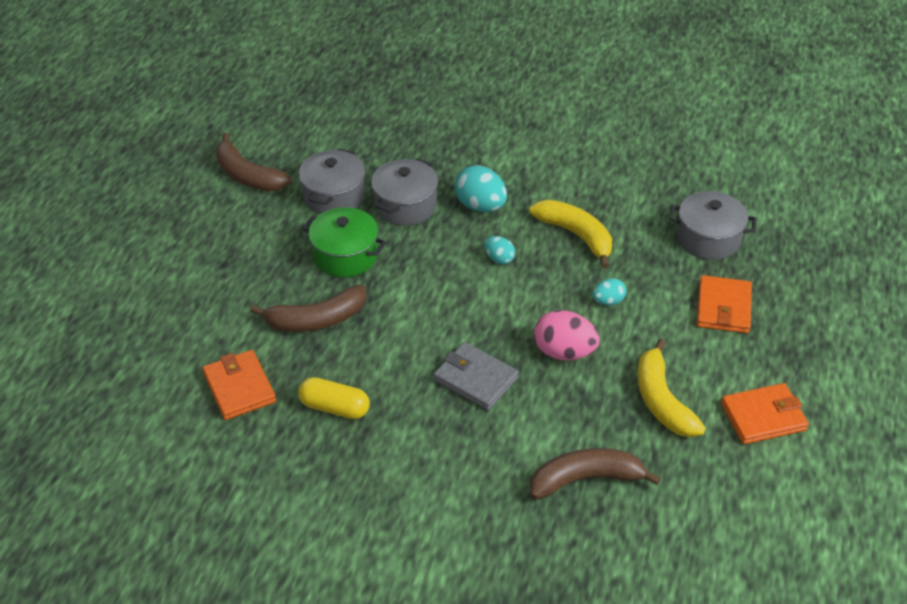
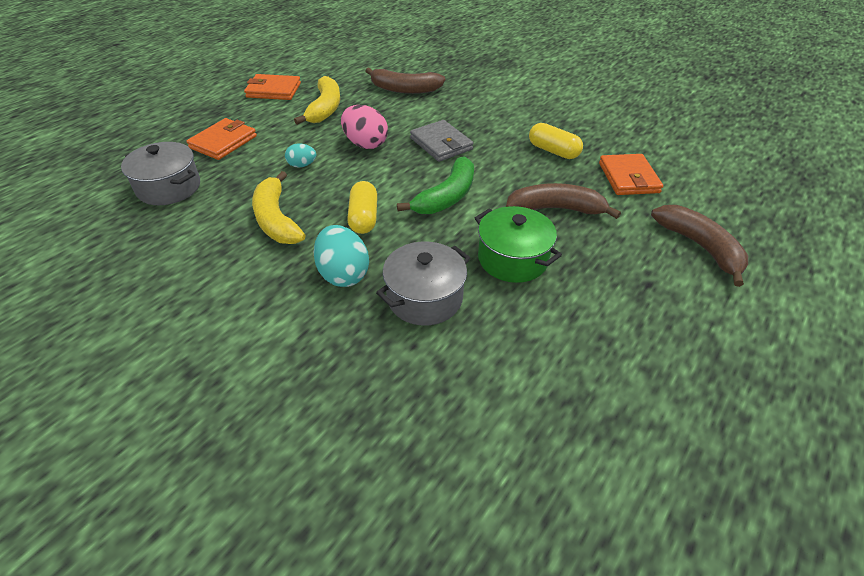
camera: 160 degrees left, 0 degrees up
(247, 175) = (620, 405): brown banana -> brown banana (700, 247)
(334, 196) = (505, 335): grey pot -> none
(432, 304) = (447, 197): none -> green banana
(499, 259) = (364, 217): turquoise egg -> yellow capsule

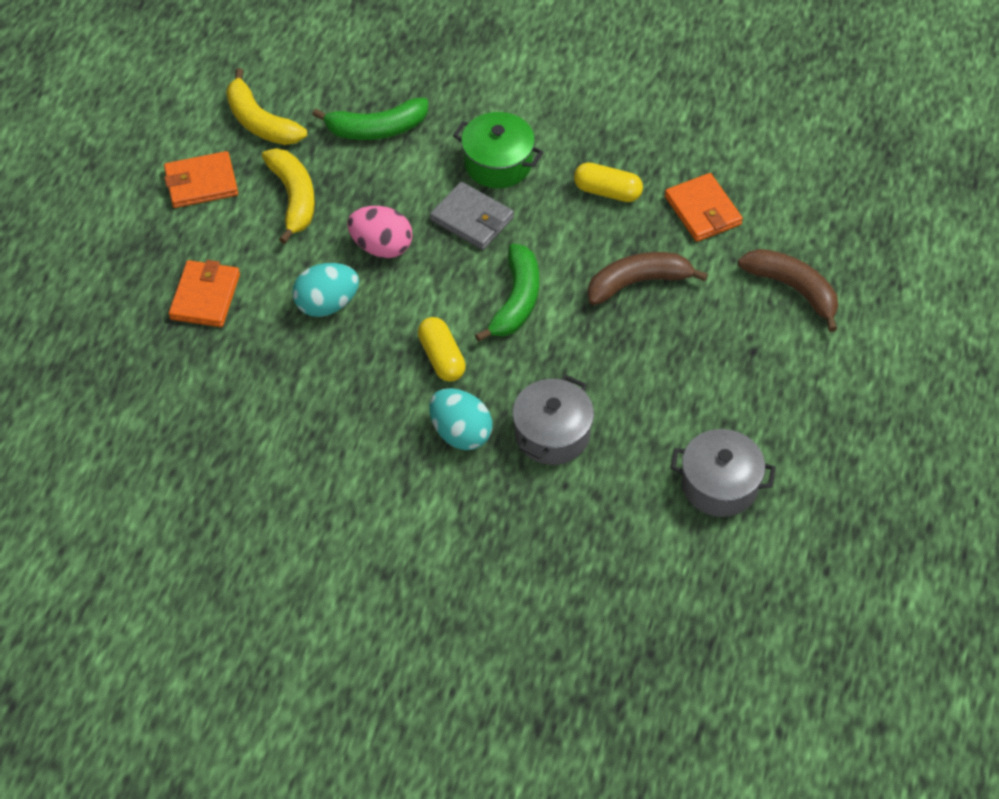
camera: 20 degrees left, 10 degrees up
(169, 187) = (196, 385): grey pot -> grey pot (719, 485)
(276, 219) = (350, 390): yellow banana -> yellow banana (260, 122)
(302, 165) = (327, 304): turquoise egg -> turquoise egg, size x1.78
(404, 89) = (376, 129): brown banana -> green banana
(512, 259) = (617, 362): green pot -> green pot (498, 163)

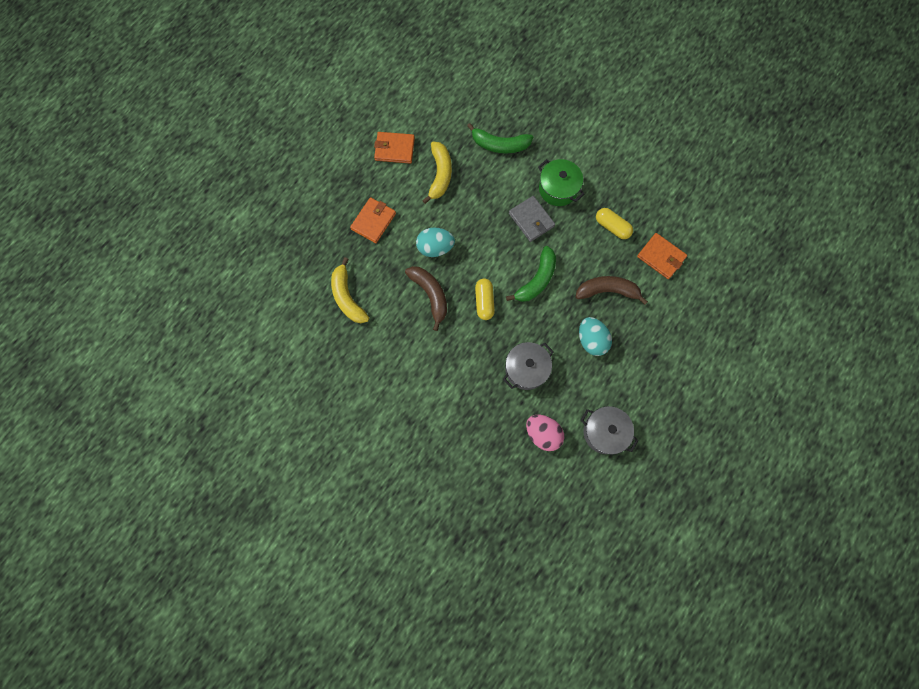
camera: 20 degrees right, 20 degrees up
(260, 122) = (438, 120): yellow banana -> yellow banana (347, 297)
(381, 247) = (476, 221): pink egg -> pink egg (542, 433)
(460, 433) = (478, 351): turquoise egg -> turquoise egg (591, 340)
(703, 210) = (661, 257): orange wallet -> orange wallet turned 45 degrees counterclockwise
(793, 289) = (692, 324): brown banana -> brown banana (430, 295)

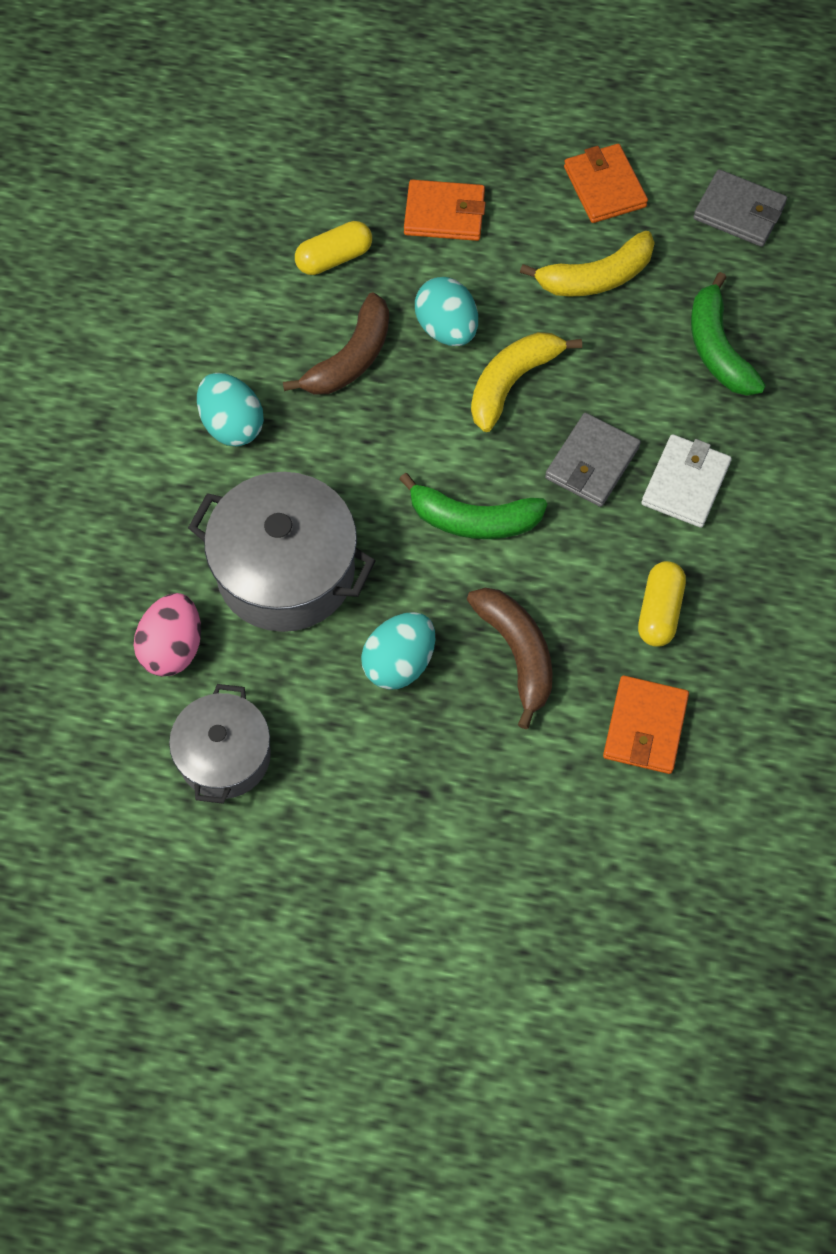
camera: 65 degrees right, 10 degrees down
(347, 297) = (281, 235): yellow banana -> yellow banana (512, 382)
(436, 103) = (739, 212): none -> grey wallet
(440, 361) = (232, 425): none -> turquoise egg
(484, 302) = (383, 449): yellow capsule -> yellow capsule (334, 258)
(526, 369) = (285, 571): grey pot -> grey pot, size x1.57
(558, 189) = (685, 483): green pot -> white wallet

